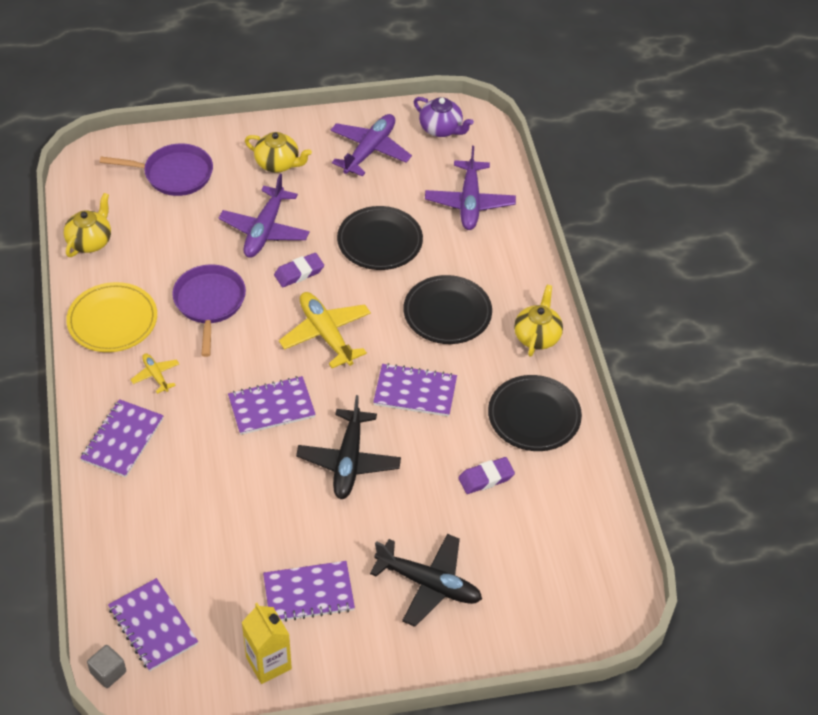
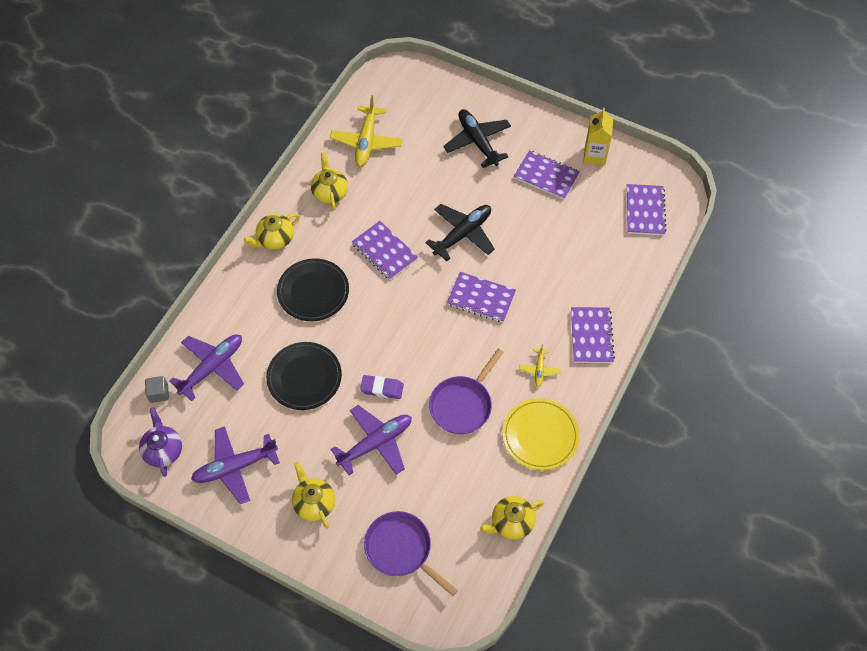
camera: 140 degrees left, 10 degrees up
(108, 672) = (685, 201): grey cube -> grey cube (159, 393)
(122, 440) = (591, 336): purple notebook -> purple notebook turned 60 degrees counterclockwise
(325, 334) = (404, 328): yellow plane -> yellow plane (366, 142)
(486, 478) = (393, 175): purple eraser -> none
(534, 416) = (330, 192): black plate -> yellow teapot

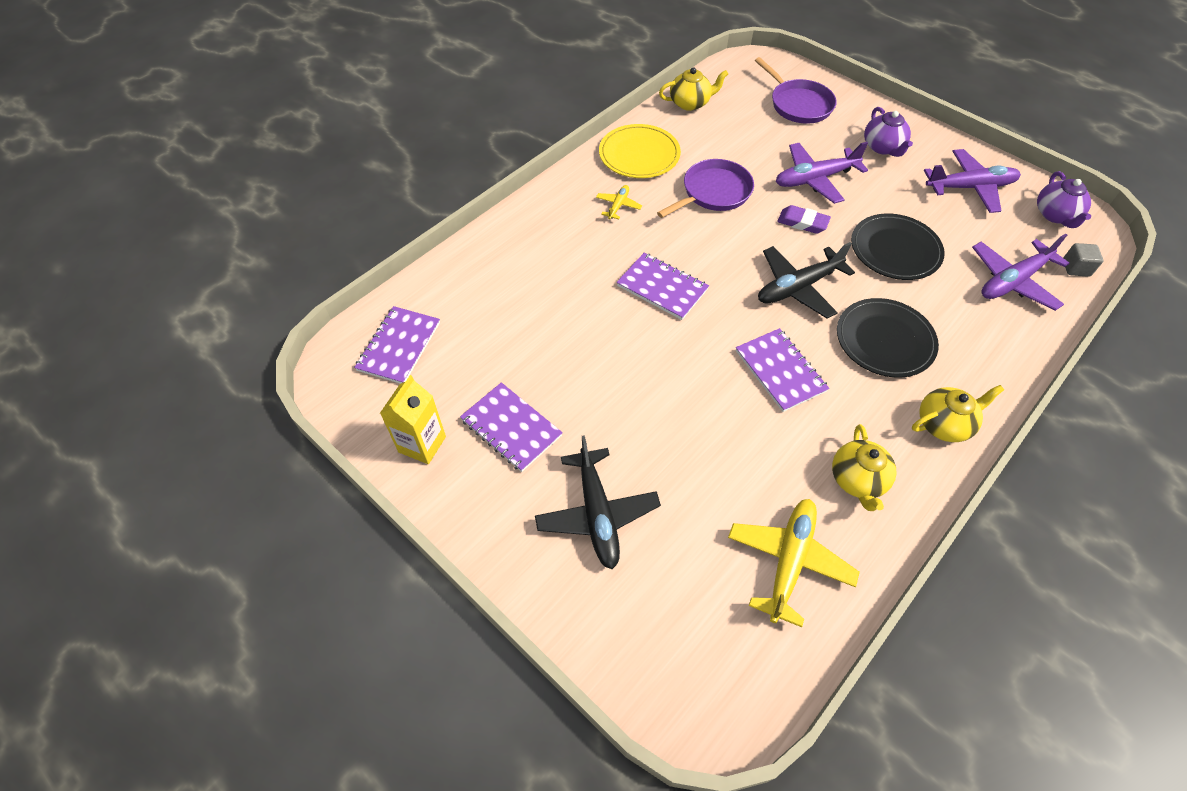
camera: 165 degrees left, 5 degrees down
(314, 503) = (882, 147): yellow teapot -> purple teapot
(463, 234) = (663, 371): black plane -> black plane (797, 287)
(591, 336) = (545, 224): purple notebook -> none

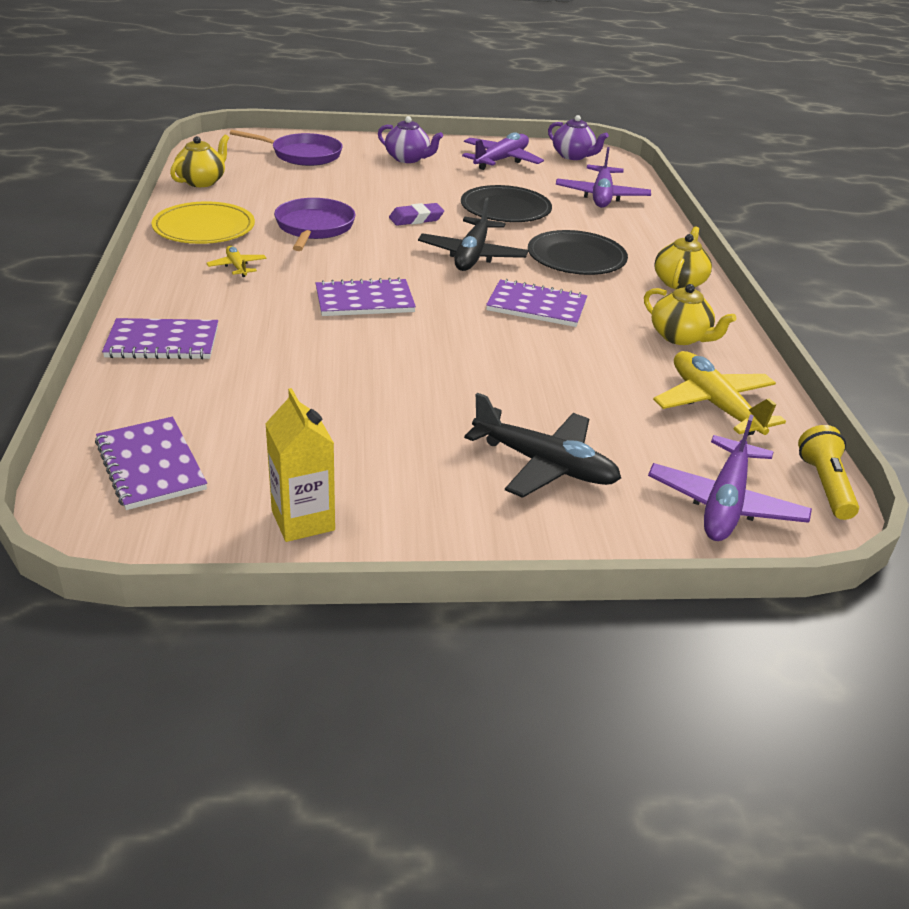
camera: 50 degrees left, 20 degrees down
(511, 428) = (376, 456): purple notebook -> purple notebook (163, 342)
(767, 698) = (824, 485): none -> yellow flashlight
(814, 179) = (385, 192): purple plane -> purple plane (724, 503)
(1076, 268) = (624, 176): grey cube -> none

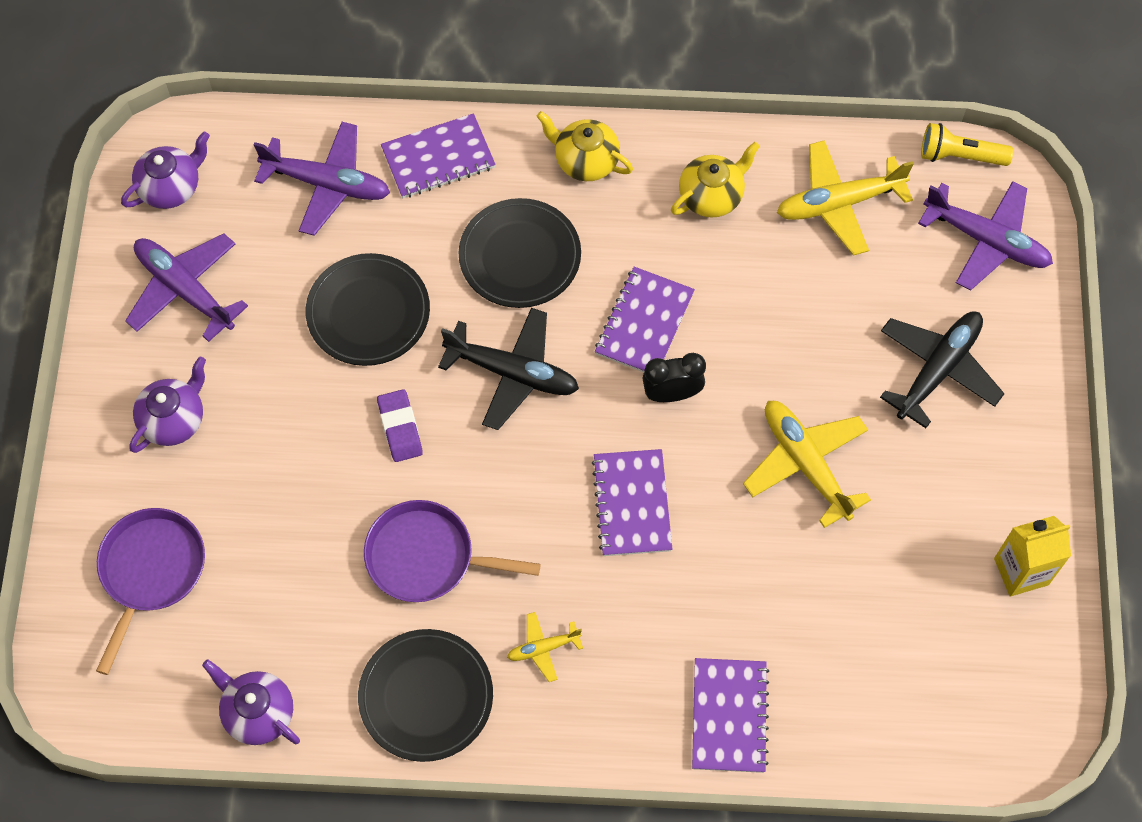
camera: 80 degrees left, 30 degrees up
(151, 465) = (949, 702): purple notebook -> purple notebook (438, 158)
(202, 181) = (258, 712): yellow teapot -> purple teapot
(204, 228) = (426, 696): yellow plate -> black plate
(416, 382) = (805, 463): none -> yellow plane
(472, 318) = (672, 394): none -> black clock

